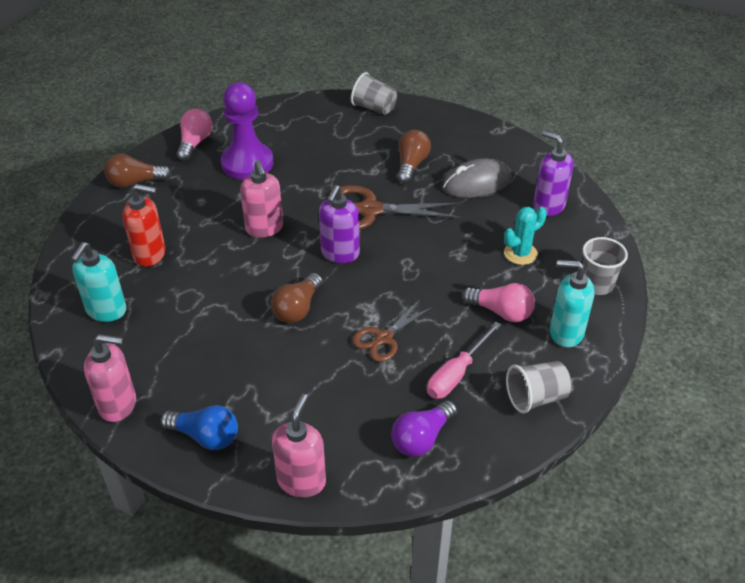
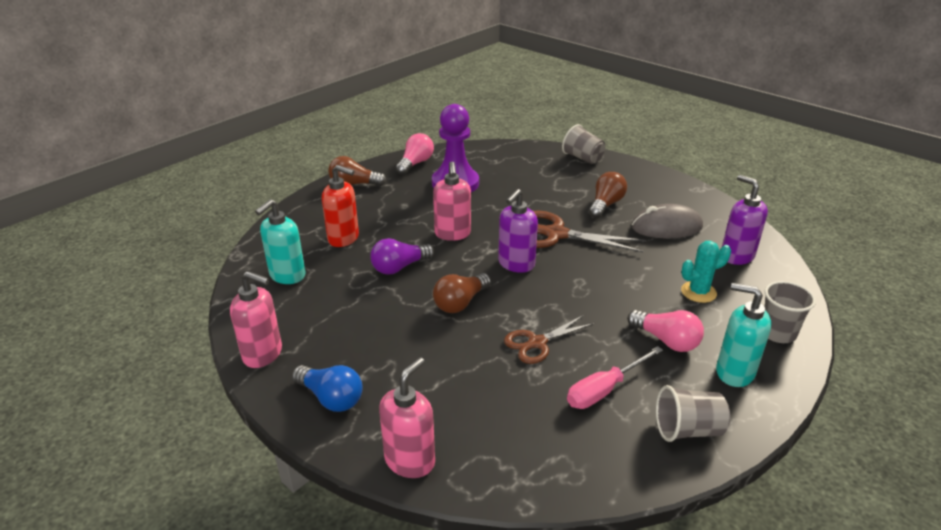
camera: 15 degrees right, 10 degrees down
(422, 438) = (550, 445): purple light bulb -> purple light bulb (399, 267)

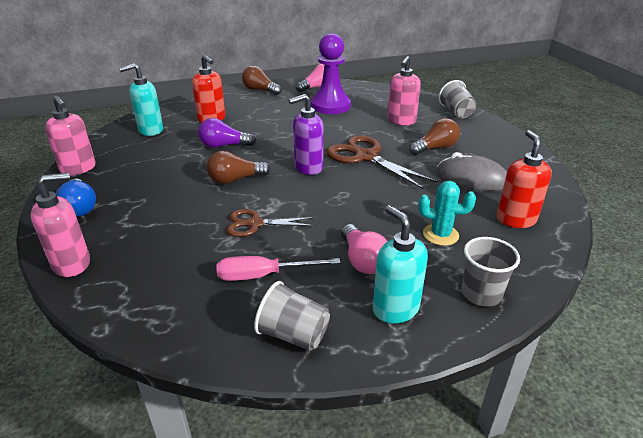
camera: 30 degrees right, 0 degrees up
(452, 234) = (287, 136): pink soap dispenser -> pink soap dispenser (401, 121)
(736, 256) = (515, 219): purple soap dispenser -> red soap dispenser

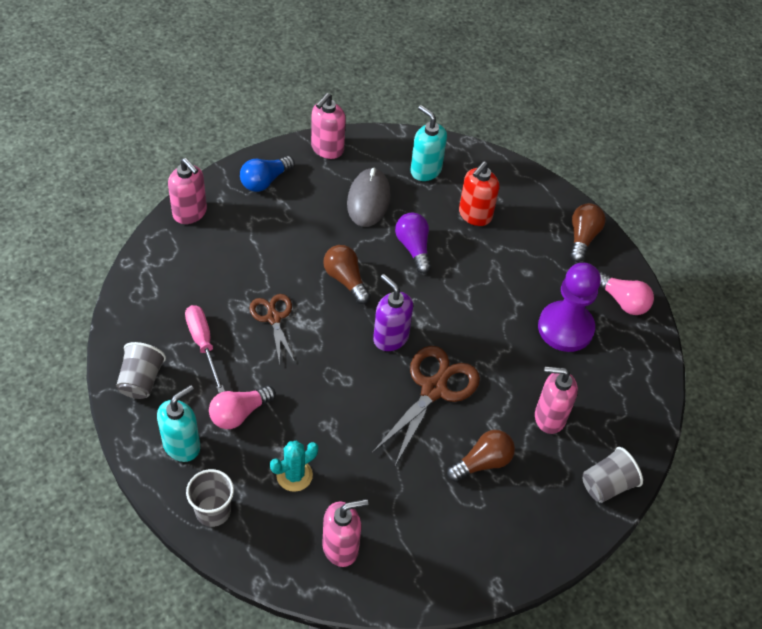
camera: 70 degrees right, 20 degrees up
(435, 148) = (482, 462): brown light bulb -> brown light bulb turned 75 degrees counterclockwise
(440, 235) = (294, 475): turquoise cactus -> turquoise cactus turned 60 degrees clockwise
(472, 178) = (418, 504): grey mouse -> grey mouse (368, 200)
(515, 219) = (341, 547): red soap dispenser -> pink soap dispenser

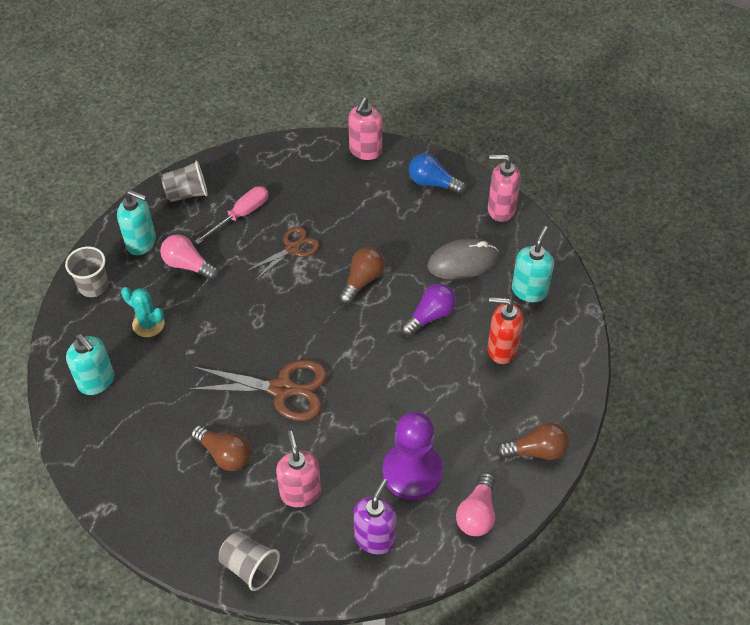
camera: 70 degrees right, 0 degrees up
(341, 547) = (96, 381): pink soap dispenser -> turquoise soap dispenser
(390, 337) = (319, 336): purple soap dispenser -> purple soap dispenser (375, 538)

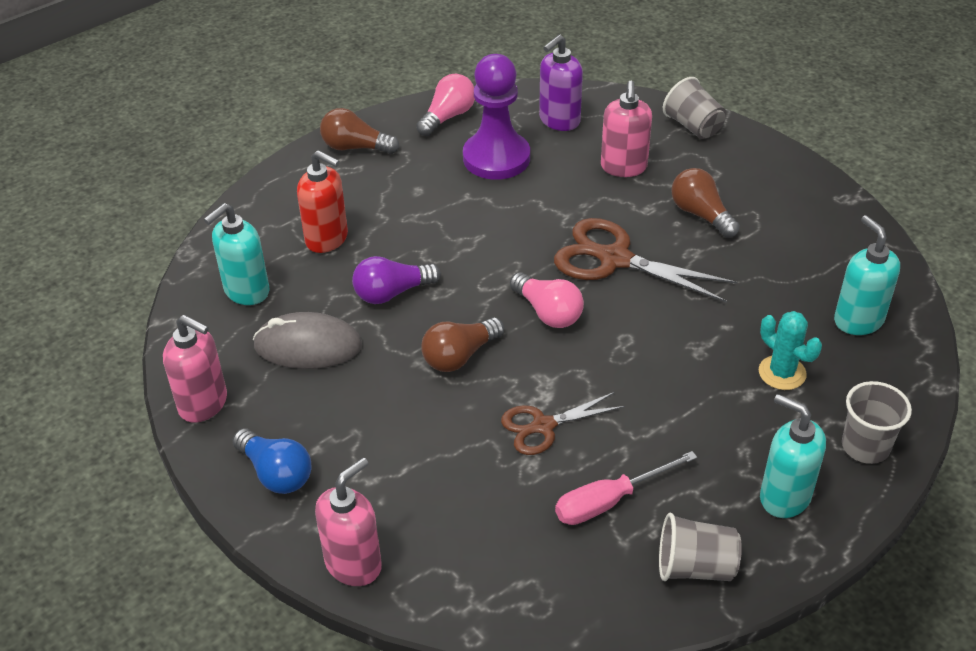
camera: 160 degrees left, 10 degrees down
(188, 265) = (712, 441): pink light bulb -> pink light bulb (548, 312)

